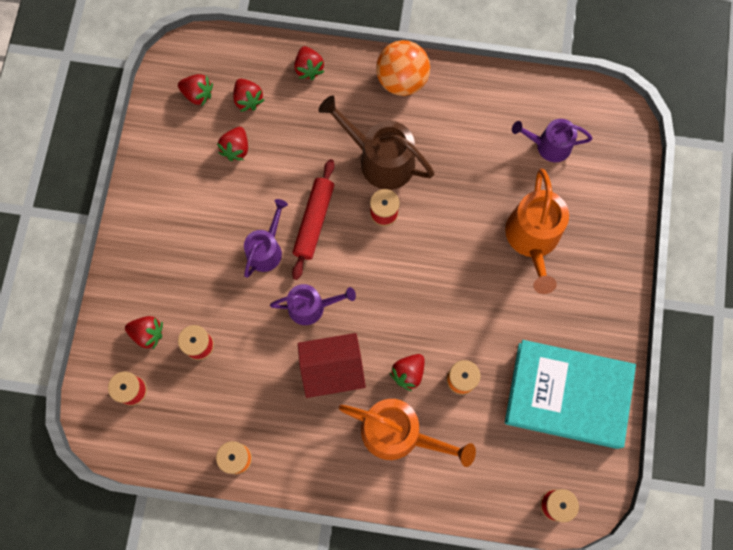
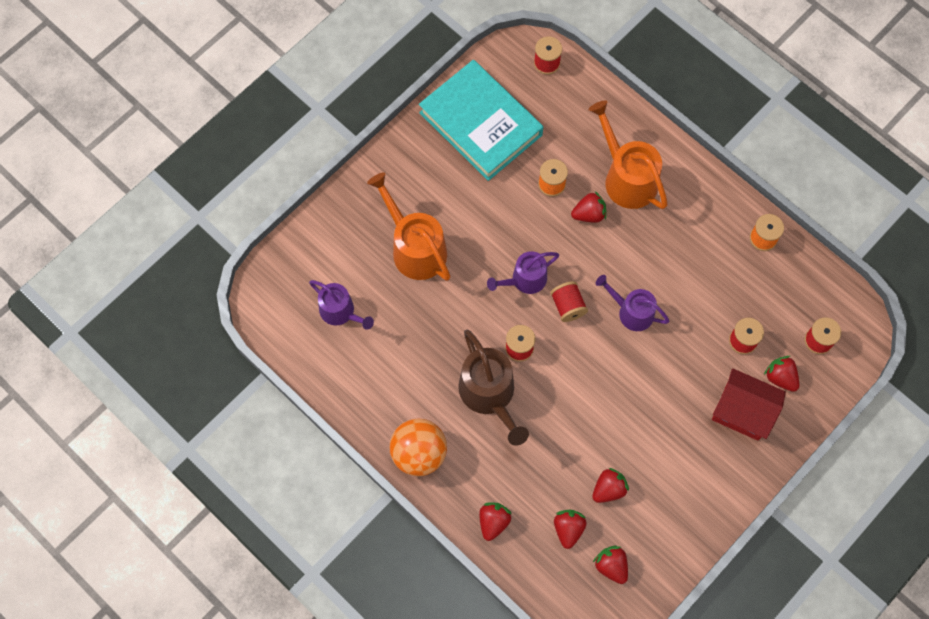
camera: 145 degrees left, 5 degrees down
(266, 249) = (638, 382): purple watering can -> purple watering can (525, 280)
(314, 221) = (583, 379): red rolling pin -> none
(332, 370) = (646, 253): red house -> red house (742, 412)
(368, 275) = (568, 306): none -> red spool
(532, 239) = (415, 248): orange watering can -> orange watering can turned 75 degrees counterclockwise

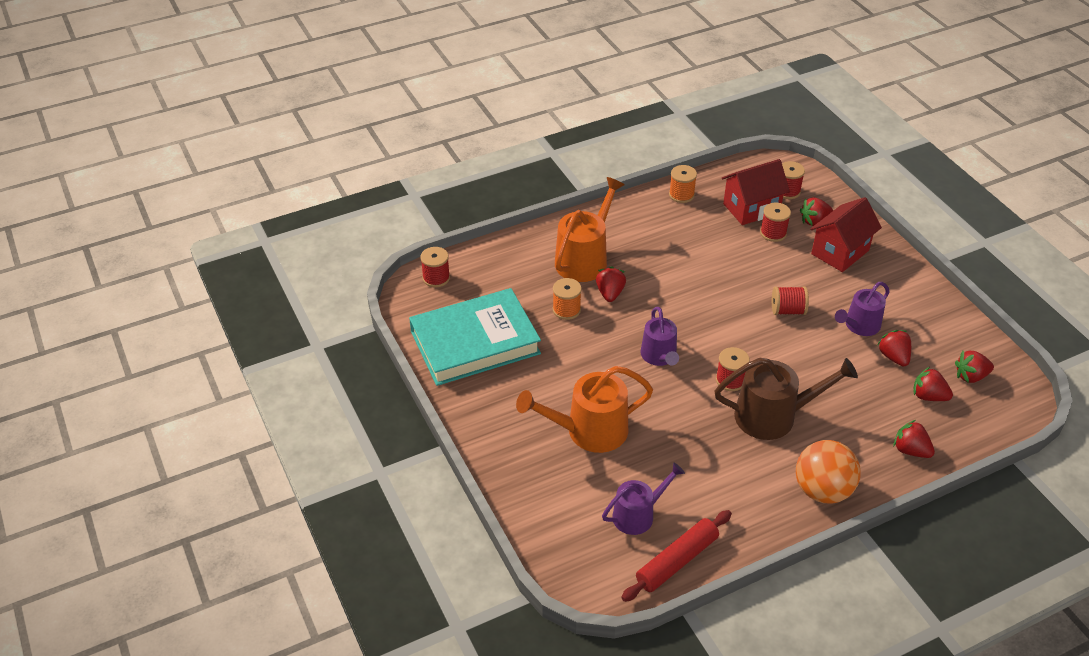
camera: 70 degrees left, 25 degrees down
(305, 354) = (677, 561): none -> red rolling pin
(568, 306) = (699, 334): red spool -> red spool (787, 310)
(626, 178) = (584, 259): orange watering can -> orange watering can turned 135 degrees clockwise
(631, 312) = (721, 293): purple watering can -> purple watering can (859, 326)
(772, 311) = (751, 208): none -> red house

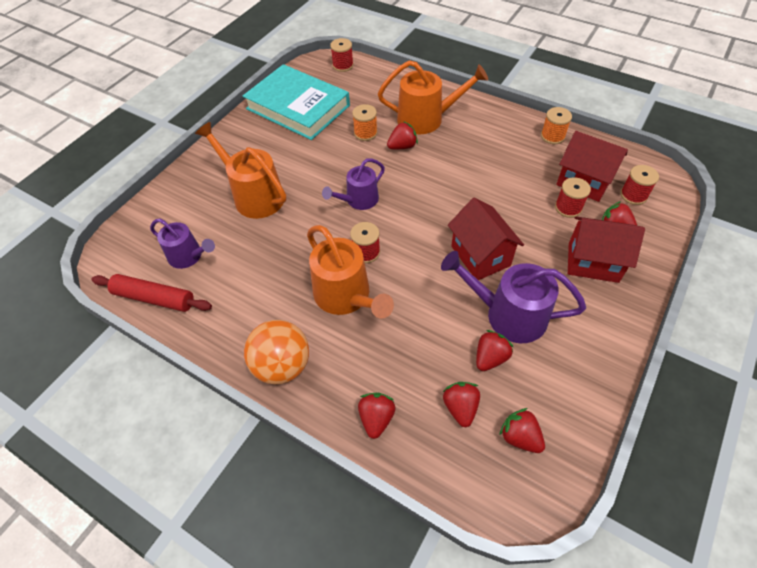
camera: 60 degrees right, 10 degrees up
(773, 416) = (346, 296): brown watering can -> orange watering can
(787, 310) = (480, 256): red spool -> red house
(859, 326) = (508, 314): purple watering can -> purple watering can, size x1.57

